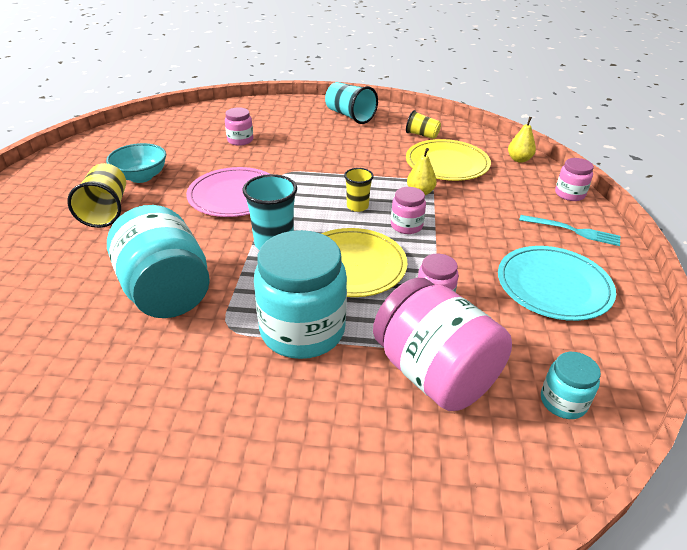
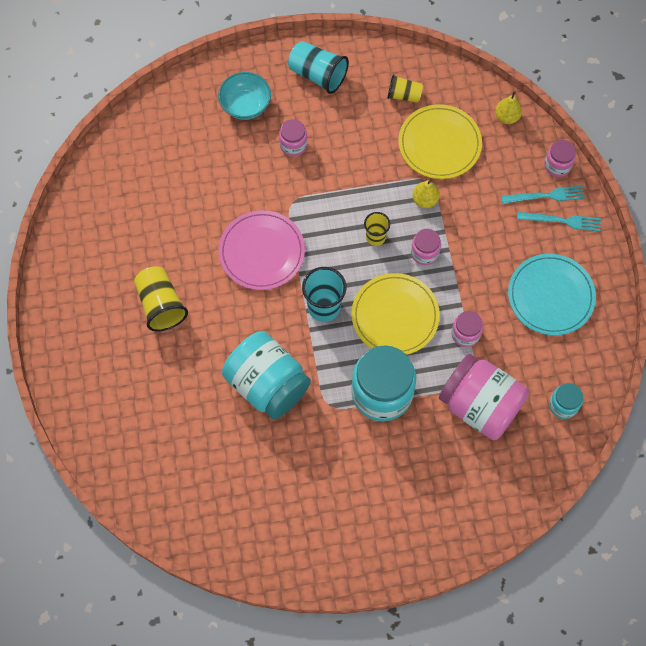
camera: 15 degrees left, 30 degrees up
(141, 177) = (161, 247): turquoise bowl -> turquoise bowl (245, 105)
(240, 140) = (223, 157): pink jar -> pink jar (293, 145)
(554, 211) = (545, 196): none -> turquoise fork

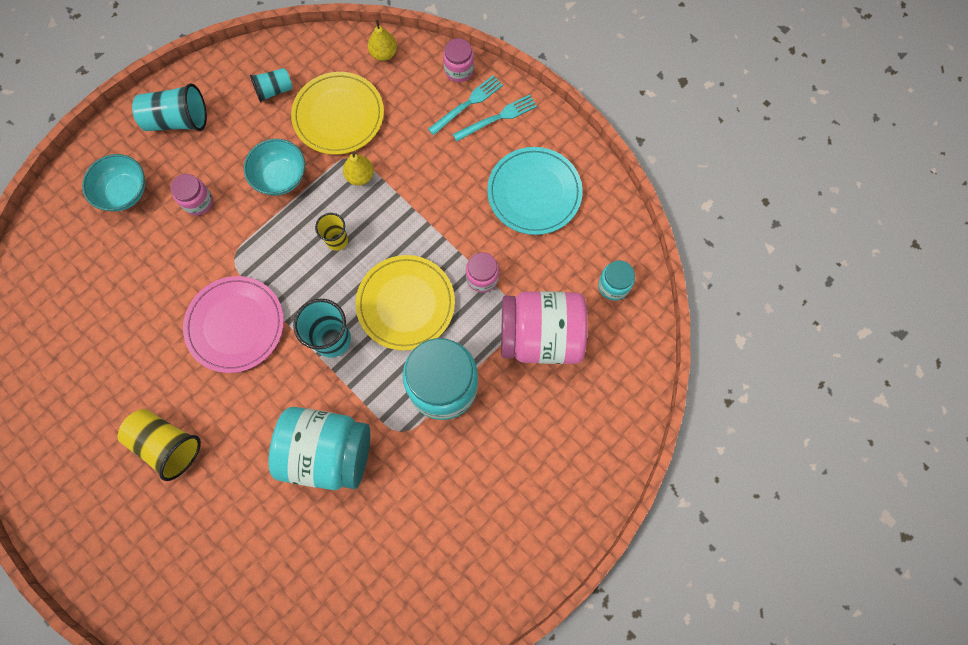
camera: 35 degrees left, 5 degrees up
(365, 164) = (280, 177): none -> turquoise bowl
(403, 95) = (274, 90): yellow cup -> turquoise cup
(424, 253) = (393, 226): pink jar -> none

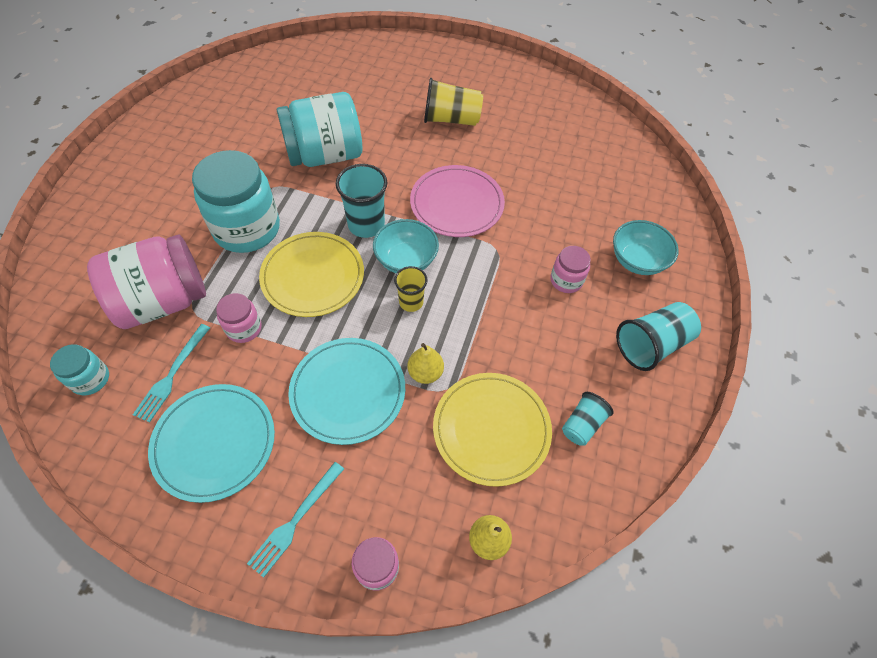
camera: 150 degrees right, 15 degrees down
(280, 177) = (506, 336): turquoise bowl -> turquoise bowl (406, 260)
(424, 187) = (348, 391): none -> turquoise plate
(467, 104) = (343, 521): turquoise fork -> turquoise fork (172, 374)

